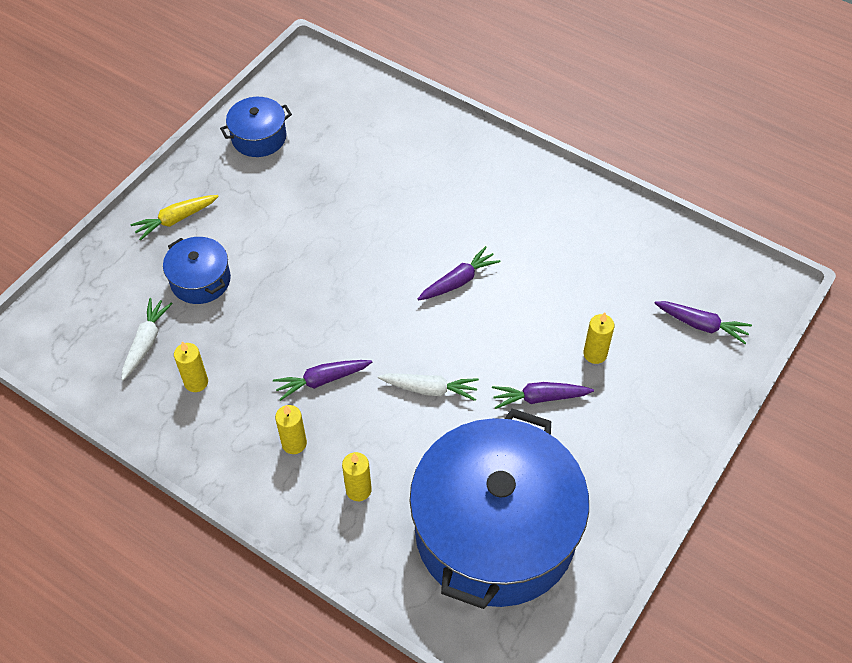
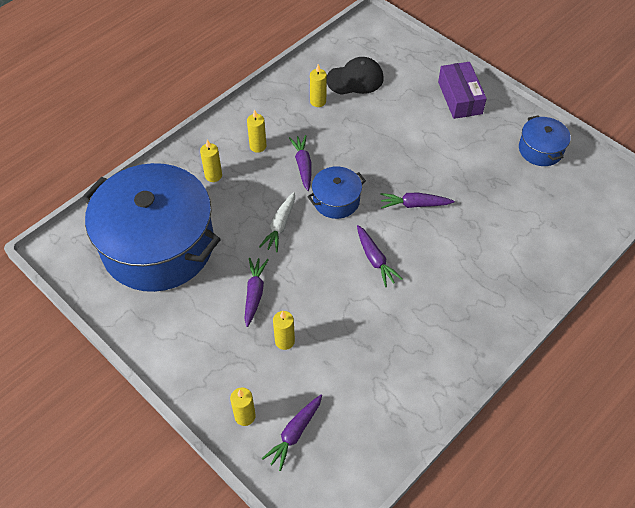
camera: 100 degrees right, 0 degrees up
(146, 342) = (355, 79): white carrot -> black cap
(176, 220) = (459, 98): yellow carrot -> purple box
(200, 280) = (402, 108): blue pot -> blue pot (336, 200)
(367, 251) = (414, 204): none -> purple carrot
(699, 375) = (245, 416): none -> yellow candle

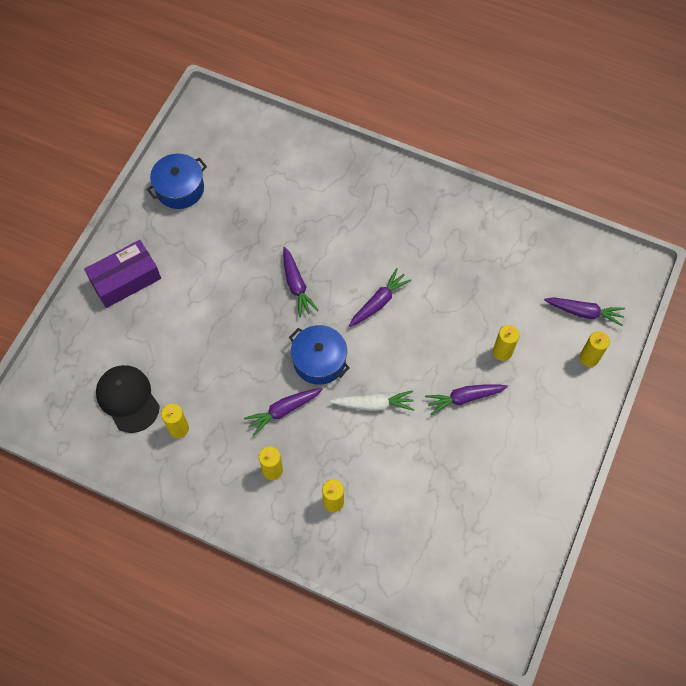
camera: 110 degrees left, 10 degrees up
(158, 245) = (448, 519): blue pot -> none

